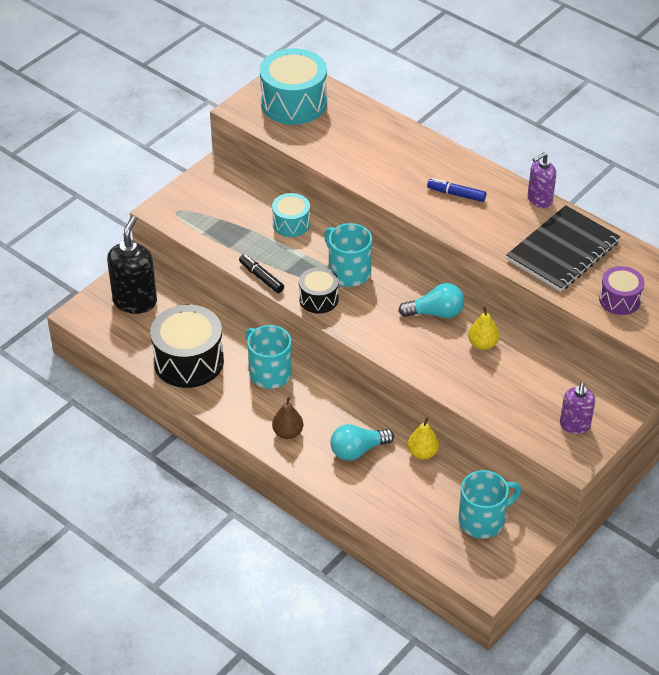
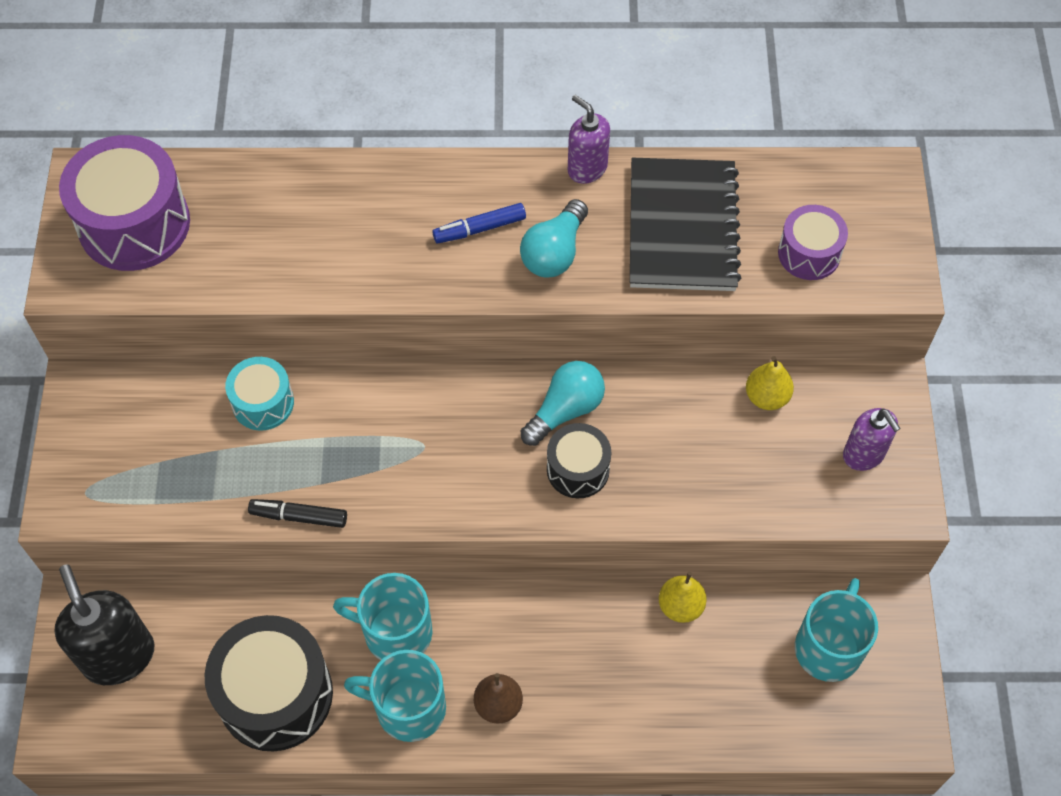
camera: 40 degrees left, 15 degrees up
(293, 103) = (134, 224): turquoise drum -> purple drum
(318, 299) = (403, 495): black drum -> black drum (578, 469)
(348, 272) = (404, 425): turquoise mug -> turquoise mug (408, 708)
(357, 450) = (604, 663): turquoise light bulb -> turquoise light bulb (554, 252)
(482, 344) = (660, 415): yellow pear -> yellow pear (766, 397)
(539, 200) = (587, 168): purple soap dispenser -> purple soap dispenser turned 120 degrees clockwise

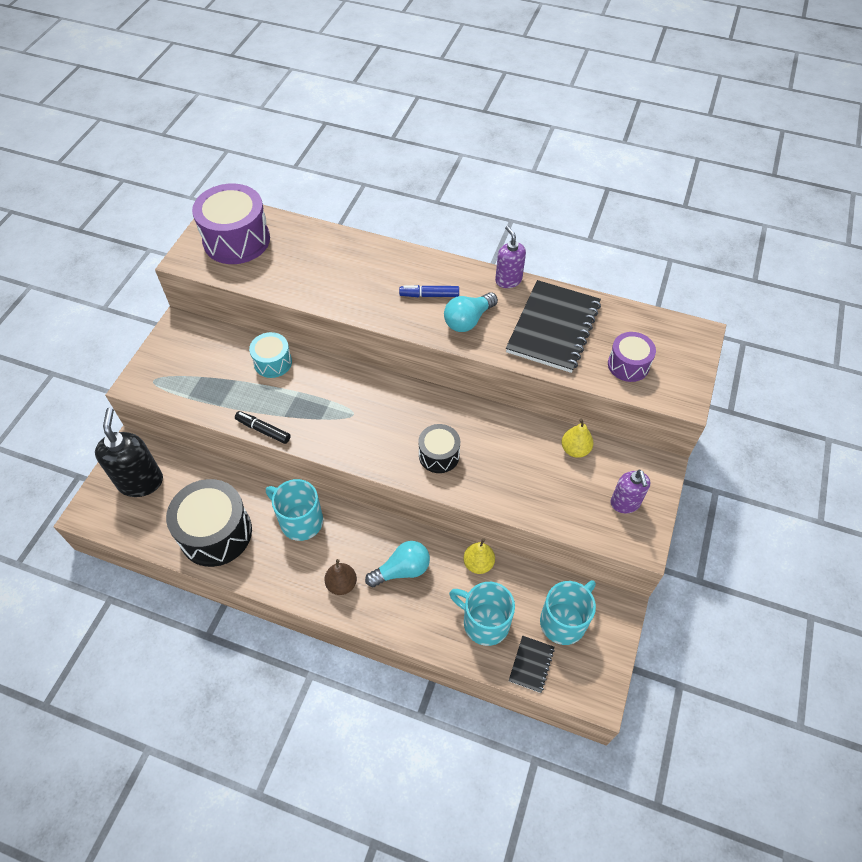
camera: 20 degrees right, 5 degrees down
(408, 708) = (287, 567): turquoise mug -> turquoise mug (484, 622)
(565, 410) = (446, 419): turquoise light bulb -> turquoise light bulb (402, 570)
(808, 723) = (531, 664): none -> black notebook

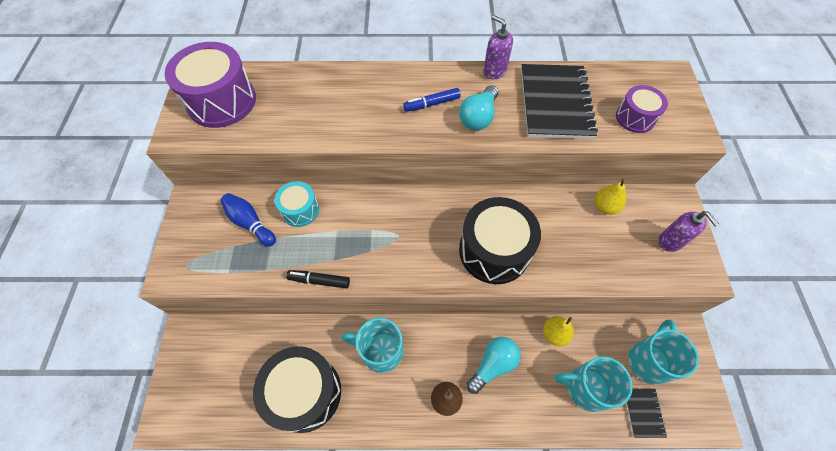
camera: 20 degrees left, 5 degrees up
(141, 481) = (208, 366): black soap dispenser -> none
(223, 361) = (250, 223): none -> blue bowling pin
(439, 455) = (494, 251): black drum -> black drum, size x1.79

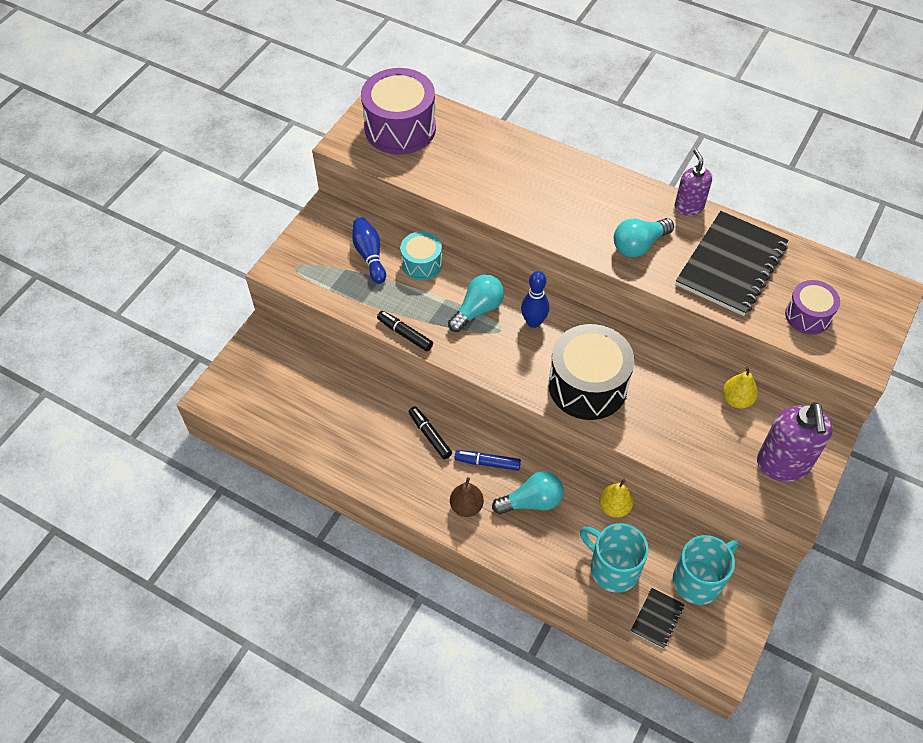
camera: 30 degrees right, 5 degrees down
(305, 393) = (341, 435): black drum -> none
(369, 228) = (478, 310): none -> turquoise light bulb
(380, 351) = (430, 435): turquoise mug -> black marker
(420, 217) = (533, 322): none -> blue bowling pin
(431, 104) = (600, 213): blue marker -> blue marker (487, 463)
(670, 241) = (783, 464): purple soap dispenser -> purple soap dispenser, size x1.63

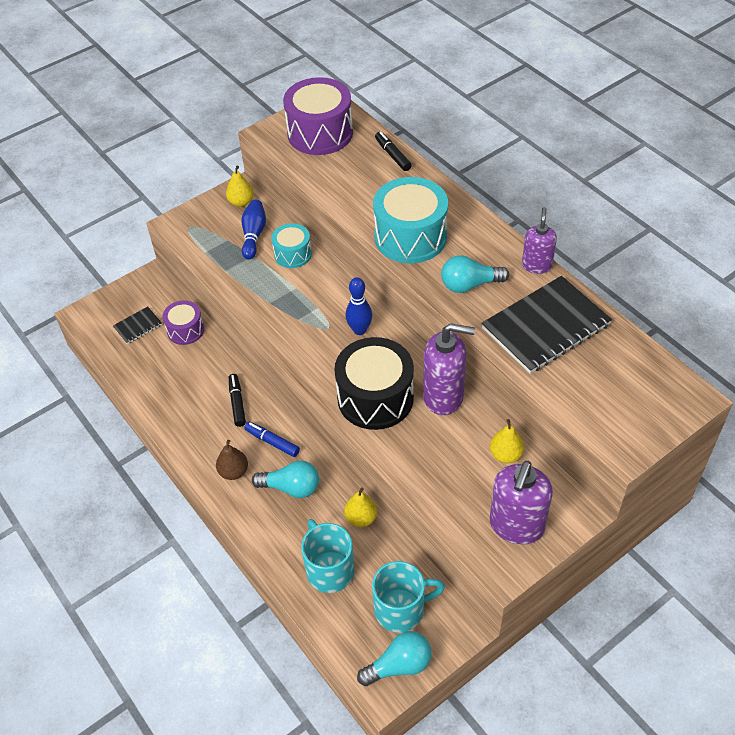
camera: 25 degrees right, 5 degrees down
(336, 224) = (241, 202): none -> yellow pear
(405, 334) = (244, 306): black marker -> black marker (393, 155)
(478, 310) = (317, 305): turquoise light bulb -> turquoise light bulb (399, 665)
(555, 213) = (410, 237): none -> turquoise drum
(650, 362) = (444, 396): none -> purple soap dispenser
(657, 618) = (343, 628): black notebook -> black notebook (138, 326)
(808, 316) = (593, 393): purple drum -> purple drum (185, 330)

